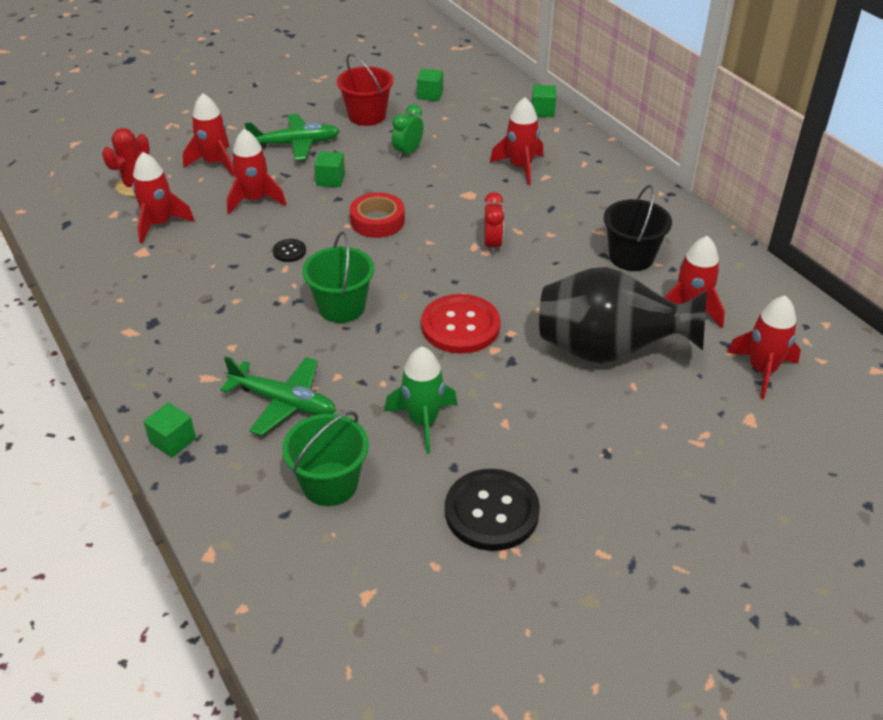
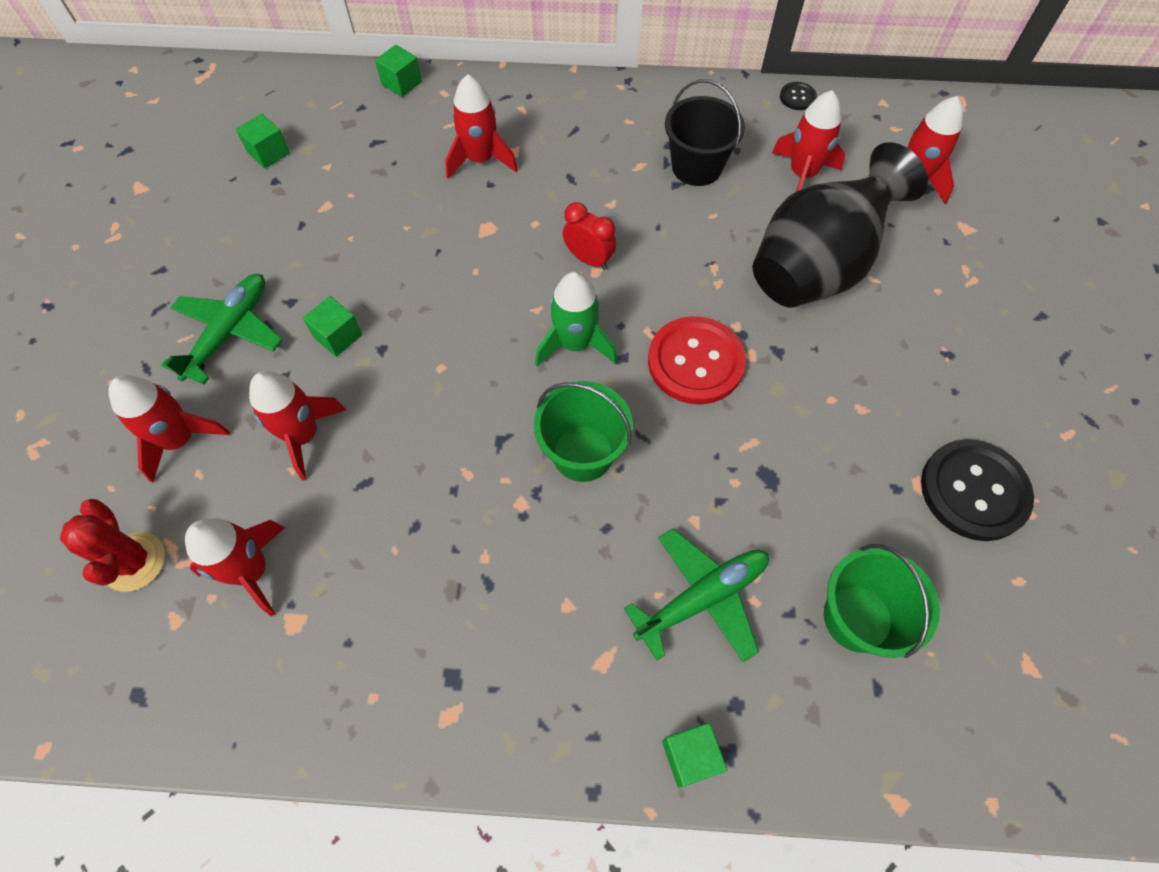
camera: 55 degrees left, 20 degrees up
(289, 251) = (439, 452): black button -> black button (797, 97)
(367, 116) = (246, 232): red bucket -> none
(377, 221) = (459, 335): red tape -> none
(408, 152) = (358, 235): green clock -> none
(423, 421) = (817, 478): green rocket -> green rocket (575, 344)

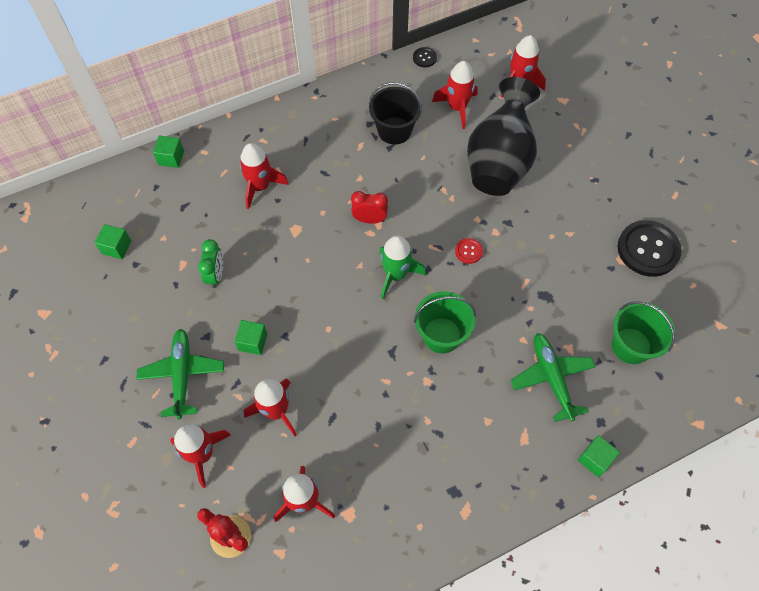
camera: 30 degrees left, 0 degrees up
(354, 236) = (216, 275): none -> green clock
(695, 362) = (468, 251): red button -> red button, size x0.45
(701, 598) = (551, 378): green plane -> green plane turned 45 degrees counterclockwise

